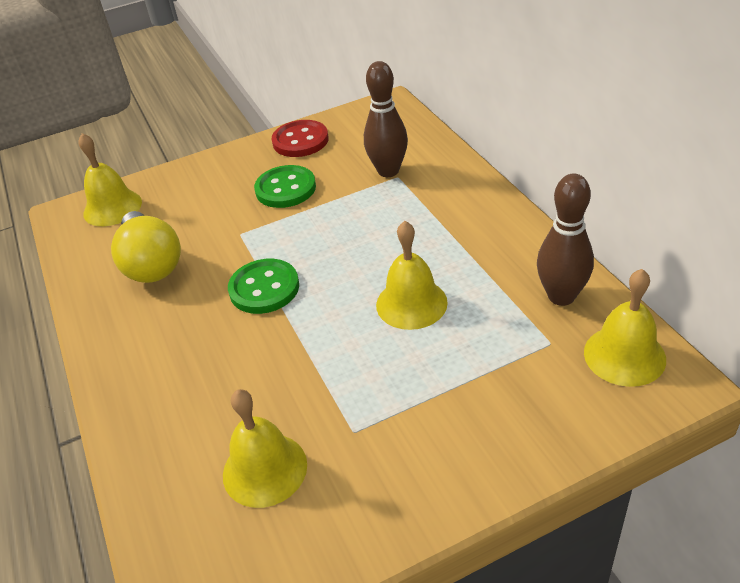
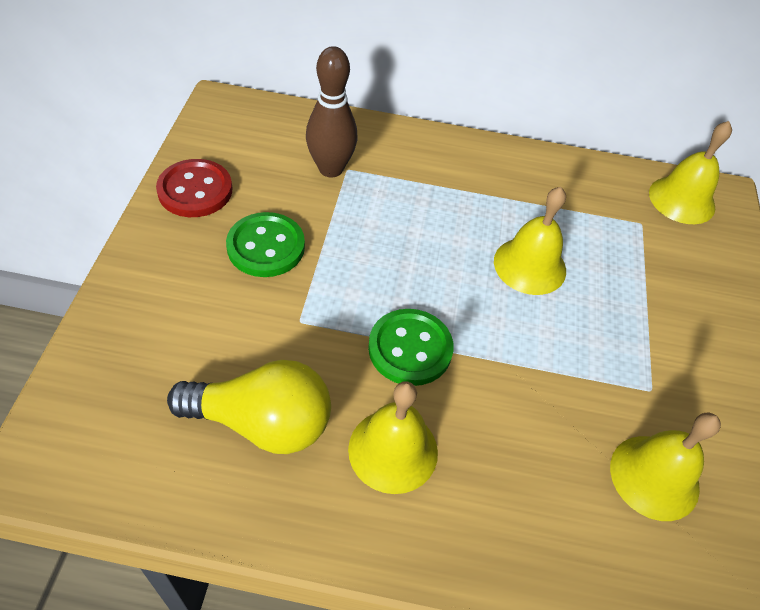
camera: 65 degrees left, 10 degrees up
(112, 207) = (96, 409): yellow bell -> yellow bell (393, 450)
(561, 296) = (598, 186): brown bowling pin -> none

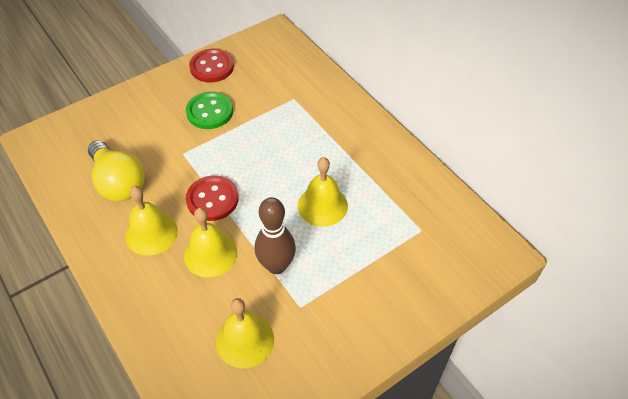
camera: 50 degrees right, 0 degrees up
(331, 169) = (286, 94): brown bowling pin -> brown bowling pin (276, 266)
(410, 349) = (212, 199): green button -> red button
(682, 200) = (469, 236): yellow bell -> yellow bell (210, 254)

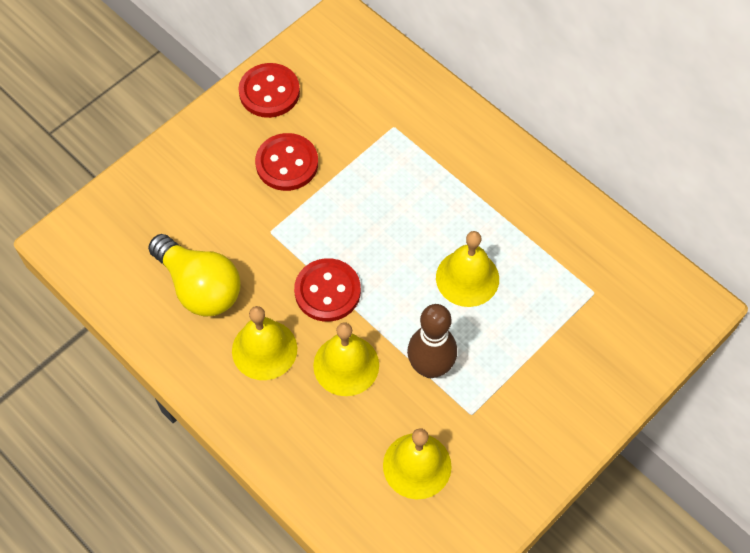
camera: 10 degrees left, 10 degrees up
(209, 112) = (287, 163): green button -> red button

